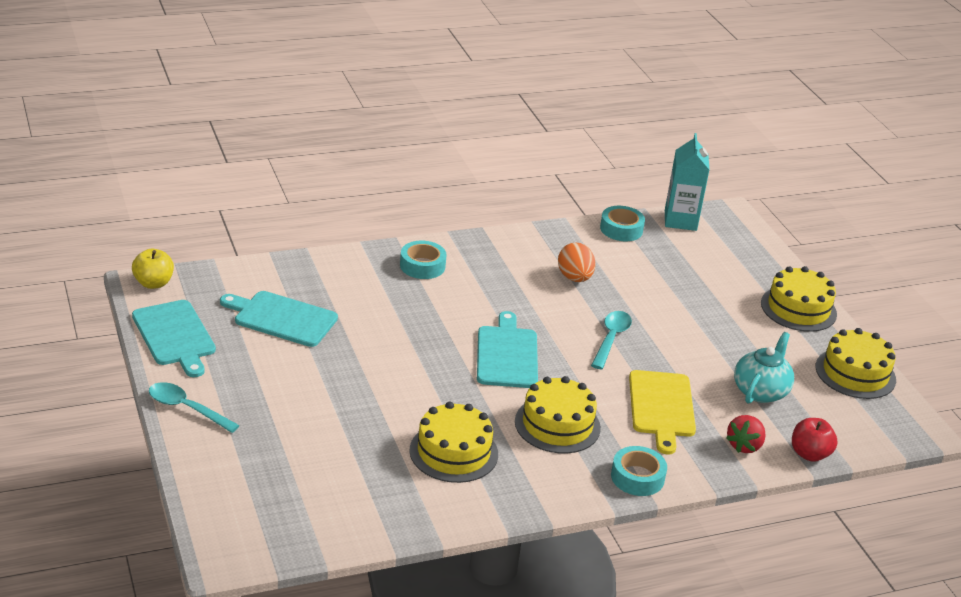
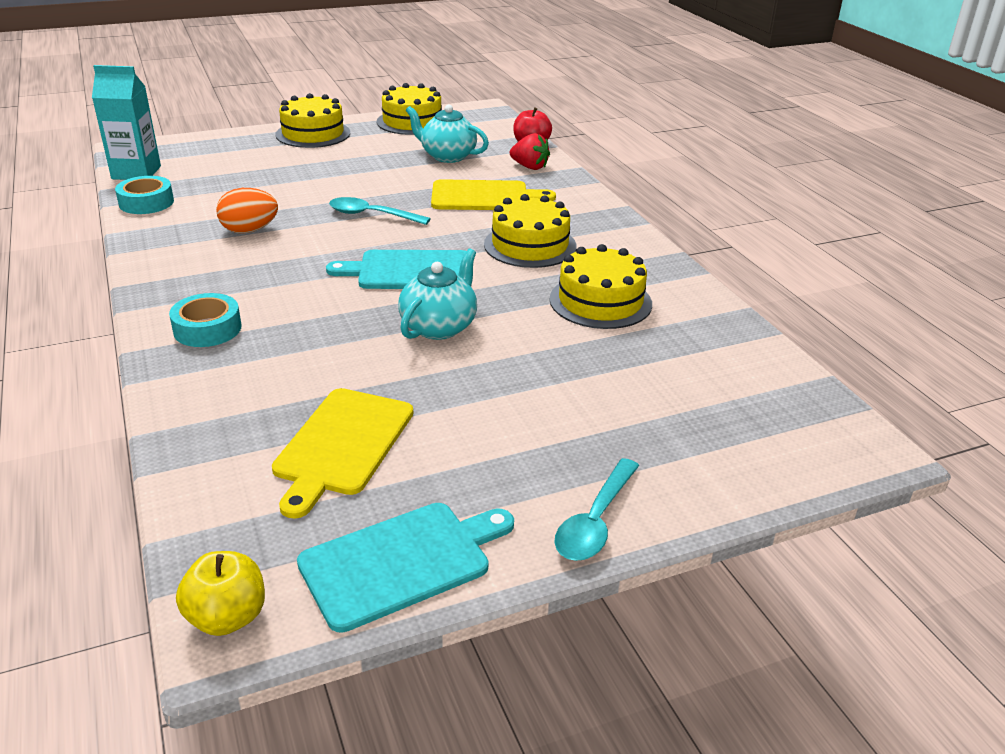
camera: 90 degrees left, 0 degrees up
(282, 318) = (342, 445): turquoise cutting board -> yellow cutting board
(418, 364) = (439, 326): none -> turquoise teapot
(637, 477) = (595, 211): turquoise tape -> none

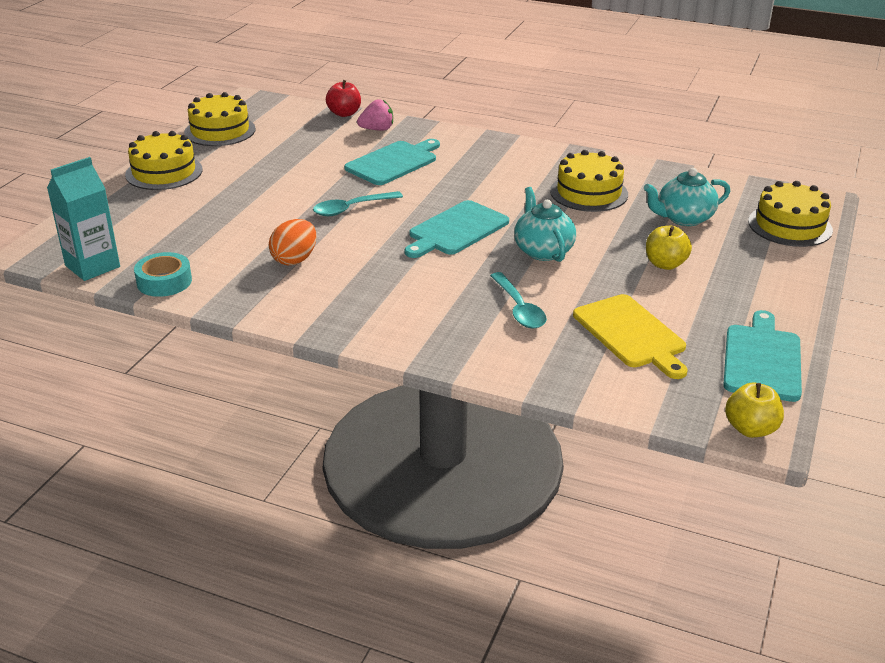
camera: 45 degrees left, 0 degrees up
(207, 329) = (422, 327): turquoise tape -> none
(447, 156) = (306, 145): turquoise teapot -> turquoise teapot (683, 218)
(484, 196) = (394, 162): yellow cutting board -> turquoise cutting board
(524, 405) = (665, 264): none -> yellow apple
(529, 167) = (377, 129): red strawberry -> pink strawberry
(530, 245) = (487, 180): yellow cake -> yellow cake (790, 225)
(595, 521) = (791, 293): turquoise spoon -> turquoise spoon (518, 308)

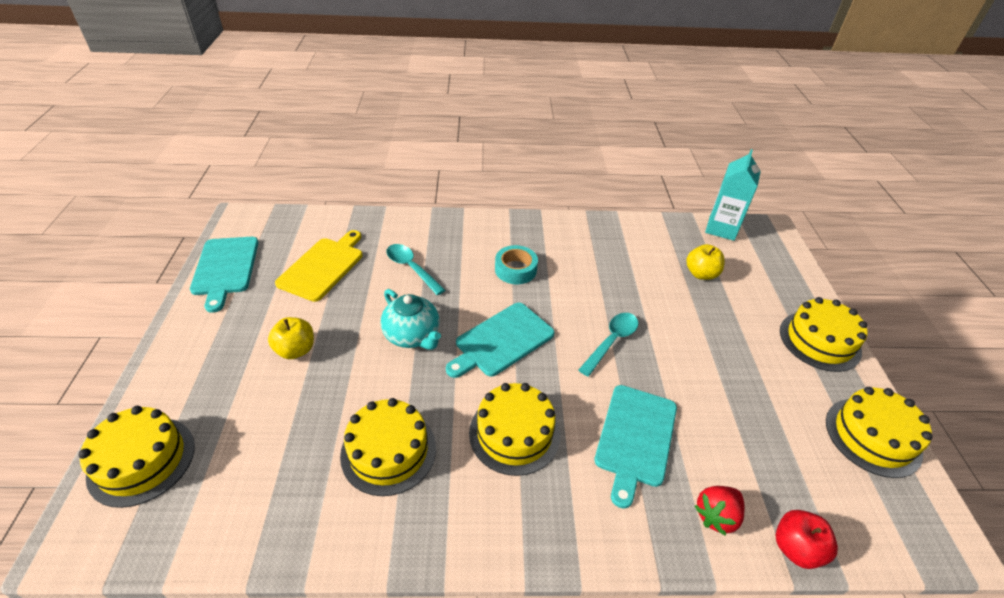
camera: 155 degrees right, 10 degrees up
(164, 281) = (663, 229): turquoise tape -> turquoise tape (515, 269)
(294, 259) = (601, 270): orange egg -> none
(377, 129) = (716, 515): pink strawberry -> red strawberry
(456, 230) = (501, 341): turquoise cutting board -> turquoise cutting board turned 150 degrees counterclockwise
(485, 181) = (514, 433): none -> yellow cake
(631, 334) = (323, 267): yellow cutting board -> yellow cutting board turned 75 degrees clockwise
(683, 218) = (272, 433): turquoise teapot -> none
(750, 429) = (245, 218): yellow apple -> yellow apple (701, 274)

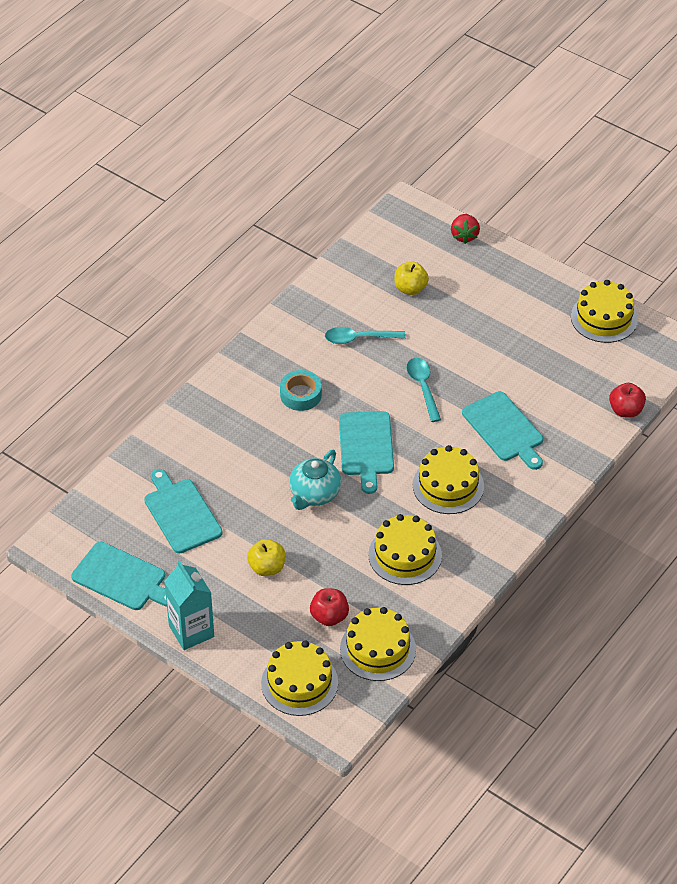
camera: 50 degrees left, 5 degrees up
(256, 433) = (329, 616): none -> red apple
(323, 267) = (181, 513): yellow cutting board -> turquoise cutting board
(411, 268) = (237, 458): turquoise spoon -> turquoise spoon (359, 338)
(412, 335) = (314, 494): turquoise teapot -> turquoise teapot turned 120 degrees clockwise
(716, 515) = (581, 429): red strawberry -> red strawberry (464, 236)
(721, 229) = (377, 235): turquoise carton -> turquoise carton (191, 631)
(819, 341) = (524, 277): yellow cake -> yellow cake (378, 649)

